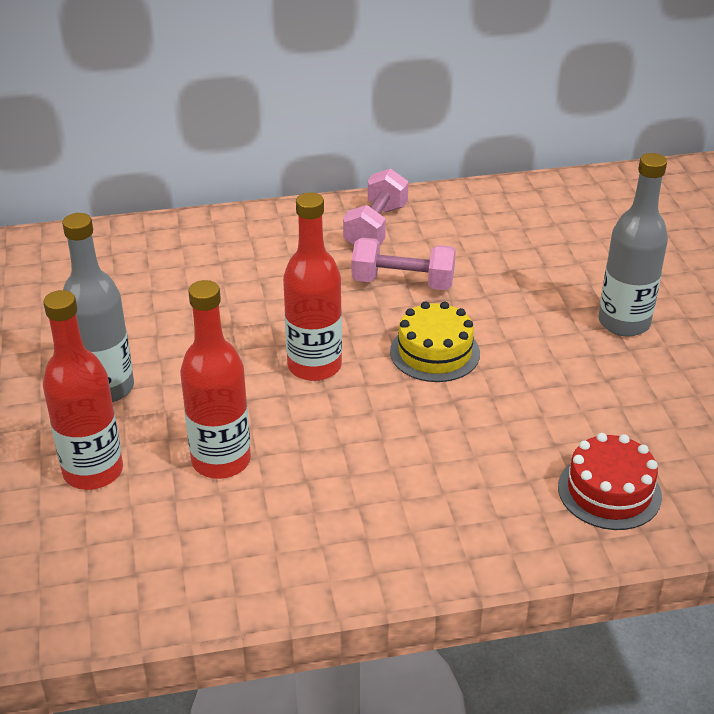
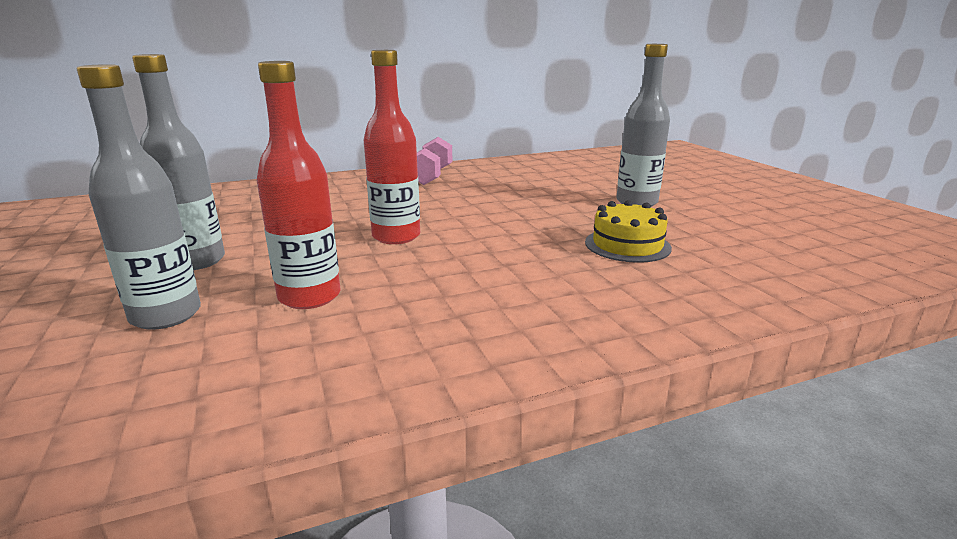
camera: 10 degrees left, 15 degrees down
(93, 471) = (166, 315): red bottle -> grey bottle
(403, 283) = (459, 196): pink dumbbell -> none
(434, 352) = (497, 224): yellow cake -> yellow cake (627, 245)
(609, 491) = (694, 285): red cake -> none

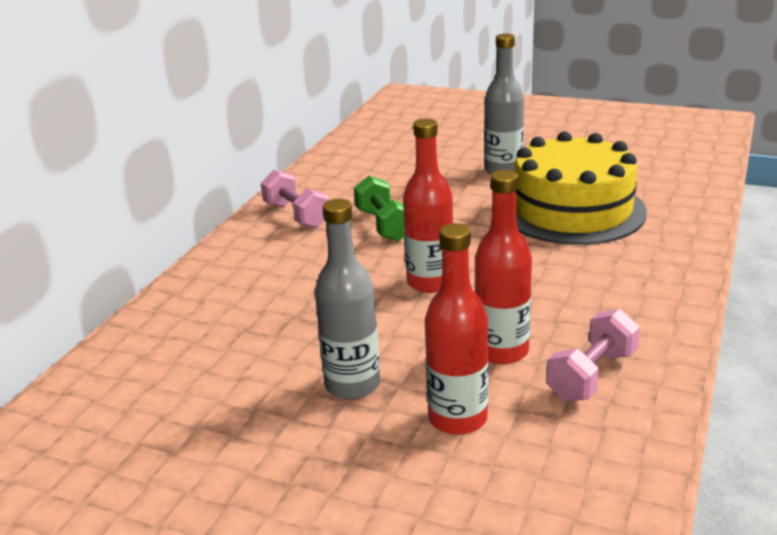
camera: 45 degrees left, 5 degrees up
(166, 315) = (457, 418): grey bottle -> red bottle
(305, 355) = (592, 375): none -> pink dumbbell
(463, 198) = (384, 225): none -> green dumbbell
(627, 245) = (572, 210): yellow cake -> yellow cake, size x2.06

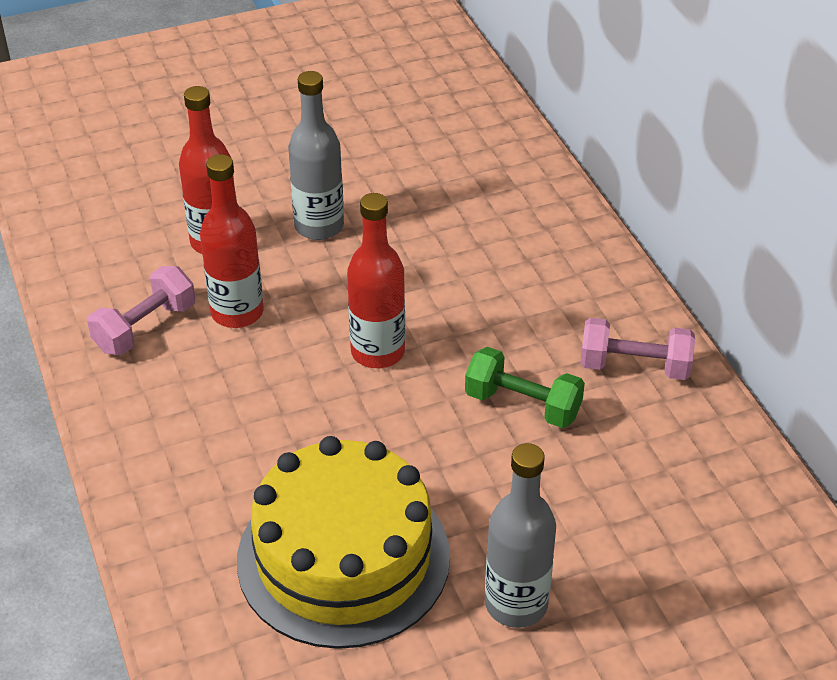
camera: 135 degrees right, 15 degrees up
(592, 375) = (145, 328): pink dumbbell -> pink dumbbell turned 45 degrees clockwise

